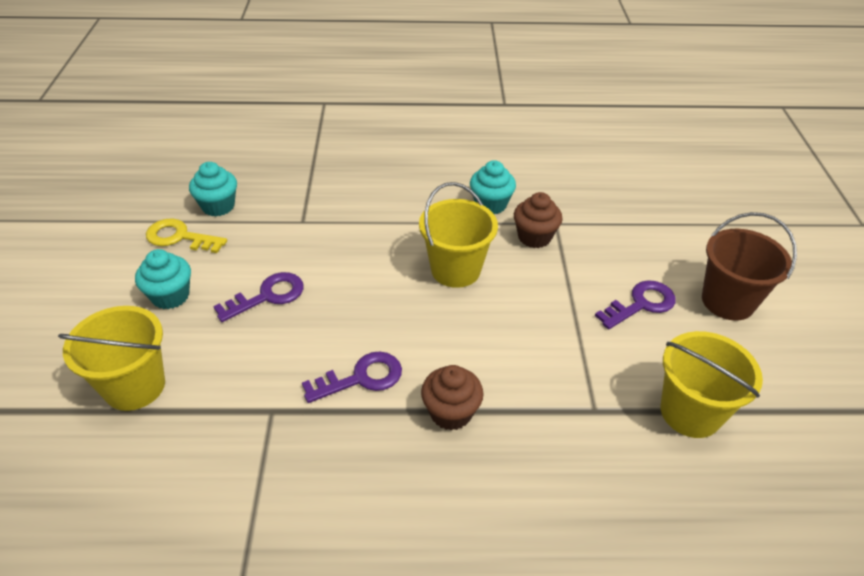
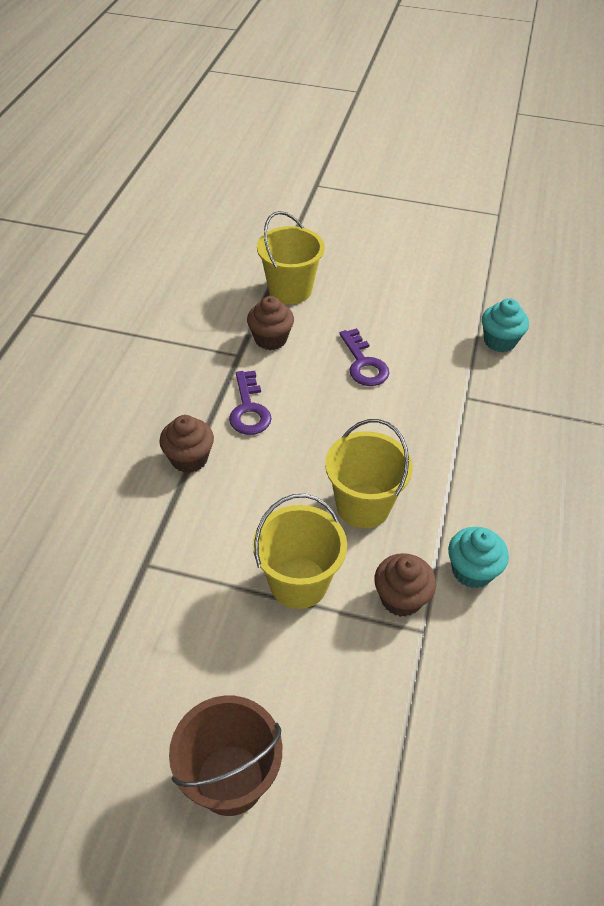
camera: 105 degrees right, 5 degrees up
(170, 296) = (380, 308): turquoise cupcake -> none
(179, 237) = (456, 315): yellow key -> none
(237, 385) = (270, 339): none -> brown cupcake
(641, 304) = (259, 670): purple key -> none
(690, 412) = (104, 647): yellow bucket -> yellow bucket (298, 582)

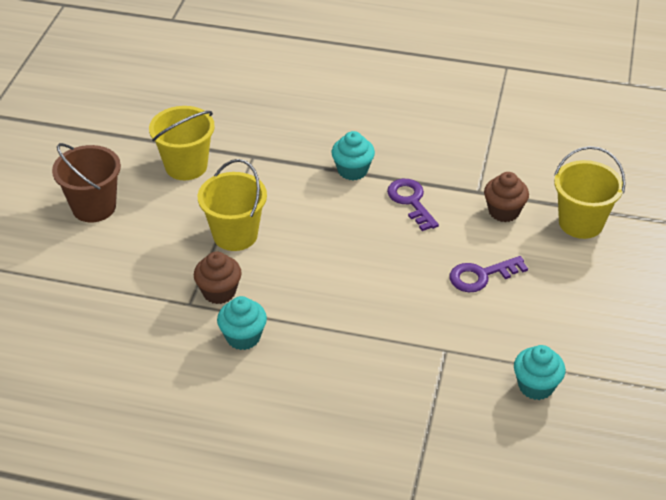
camera: 90 degrees right, 5 degrees down
(189, 459) = (352, 170): brown cupcake -> turquoise cupcake
(249, 409) = (410, 201): purple key -> purple key turned 75 degrees clockwise
(363, 505) = (308, 272): yellow bucket -> yellow bucket (186, 166)

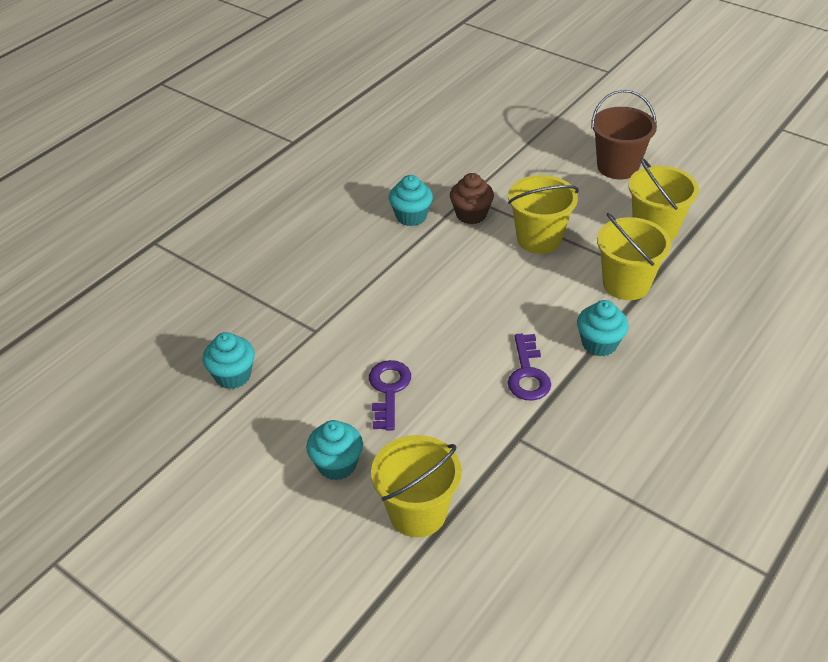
camera: 115 degrees right, 0 degrees up
(271, 169) = (626, 284): none -> yellow bucket
(410, 201) = (528, 374): purple key -> purple key turned 90 degrees clockwise
(504, 211) = (473, 447): brown cupcake -> none
(574, 280) = (337, 464): none -> turquoise cupcake

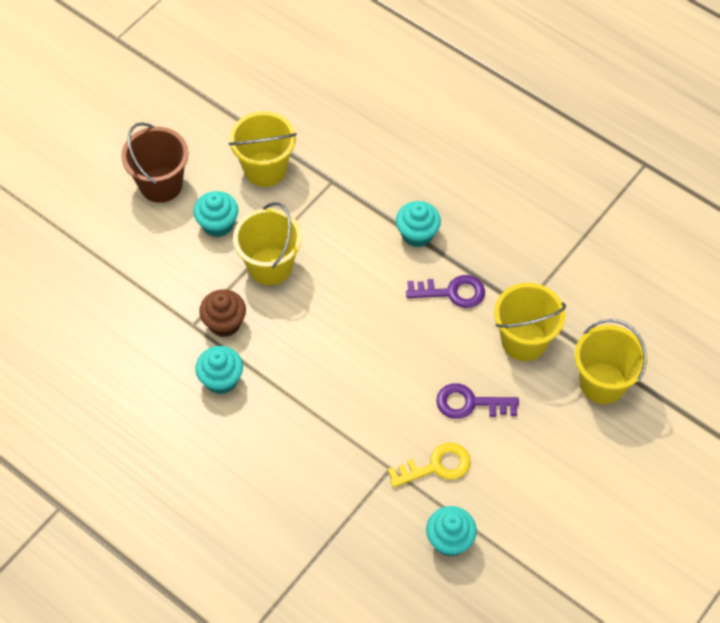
camera: 90 degrees left, 15 degrees up
(316, 364) = (436, 466): none -> yellow key
(337, 464) = (555, 444): turquoise cupcake -> turquoise cupcake (218, 224)
(626, 284) = (341, 203): yellow bucket -> yellow bucket (524, 341)

